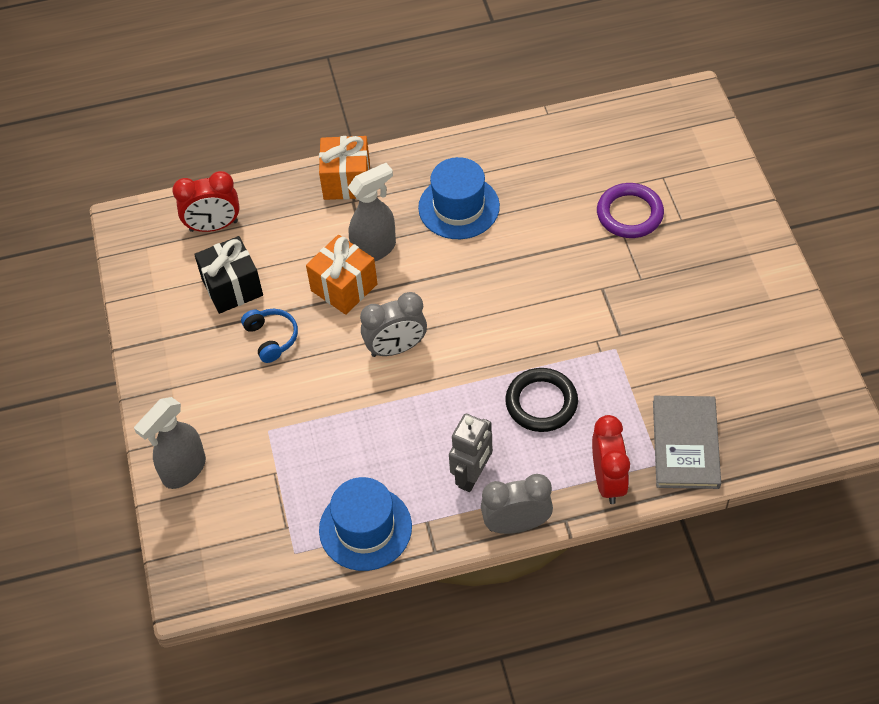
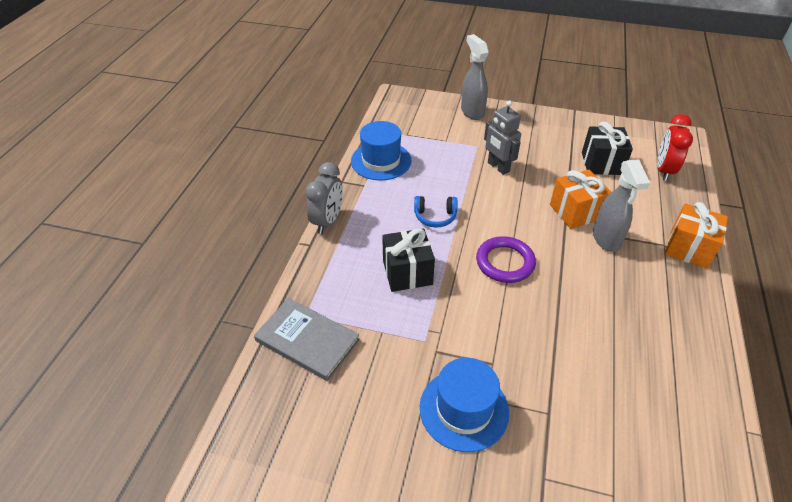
camera: 115 degrees right, 10 degrees down
(271, 338) = (548, 167): blue headphones -> blue headphones (435, 216)
(396, 348) = (505, 218): grey clock -> none
(459, 207) = (633, 305): blue hat -> blue hat (464, 409)
(472, 476) = (378, 215): grey robot -> grey robot (498, 167)
(541, 403) = (407, 273): black ring -> black gift
(608, 480) = (318, 279): red clock -> none
(629, 214) = (572, 433): purple ring -> purple ring (505, 262)

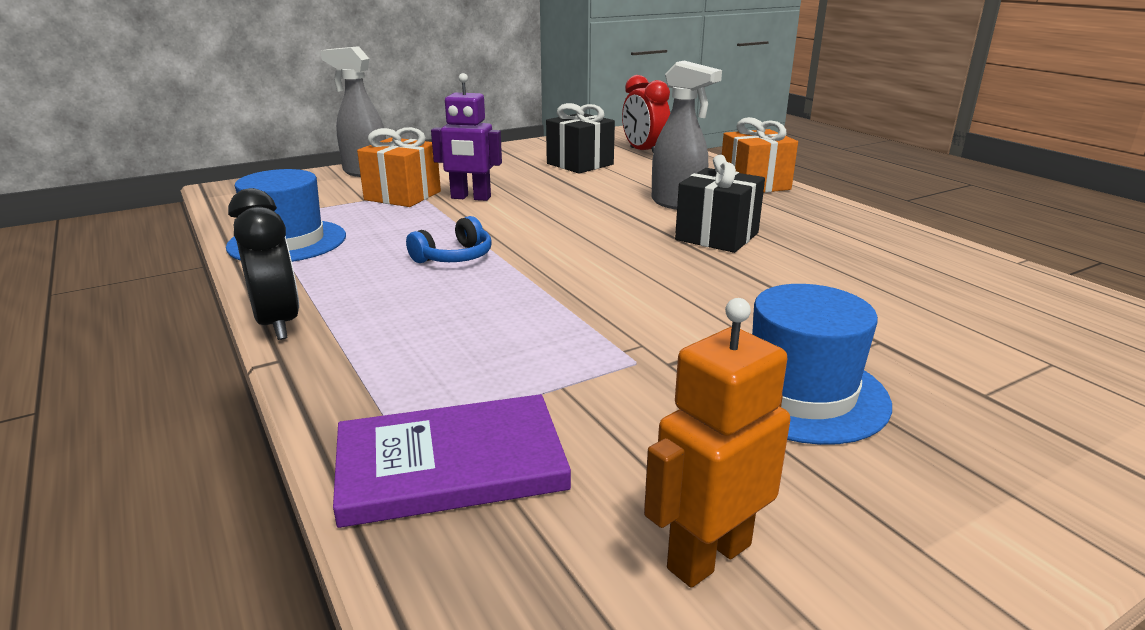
camera: 45 degrees left, 20 degrees down
(307, 340) = (451, 465): grey book -> purple book
(327, 221) = (277, 323): grey clock -> black clock
(333, 441) = (708, 556): none -> orange robot
(407, 273) = (500, 316): black gift -> black gift (717, 236)
(498, 167) = (470, 198): grey robot -> purple robot
(505, 262) = (609, 257): purple ring -> none
(575, 212) = (614, 198): orange gift -> orange gift (402, 196)

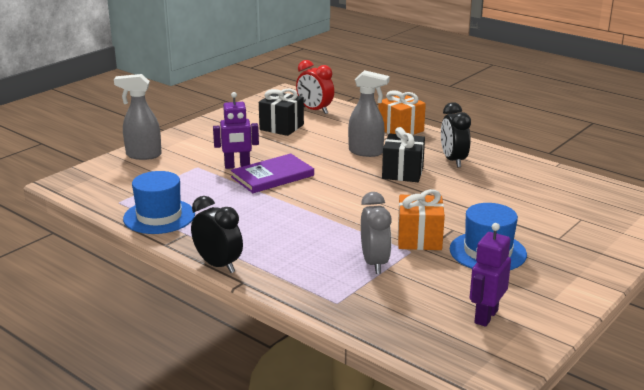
camera: 20 degrees left, 0 degrees up
(402, 196) = (191, 171): orange gift -> orange gift (419, 239)
(451, 465) = (369, 308): purple book -> purple book (272, 176)
(454, 257) = (270, 210): blue headphones -> none
(546, 371) = (374, 263): none -> grey clock
(708, 556) = (485, 316): orange robot -> purple robot
(818, 231) = (453, 160): none -> black clock

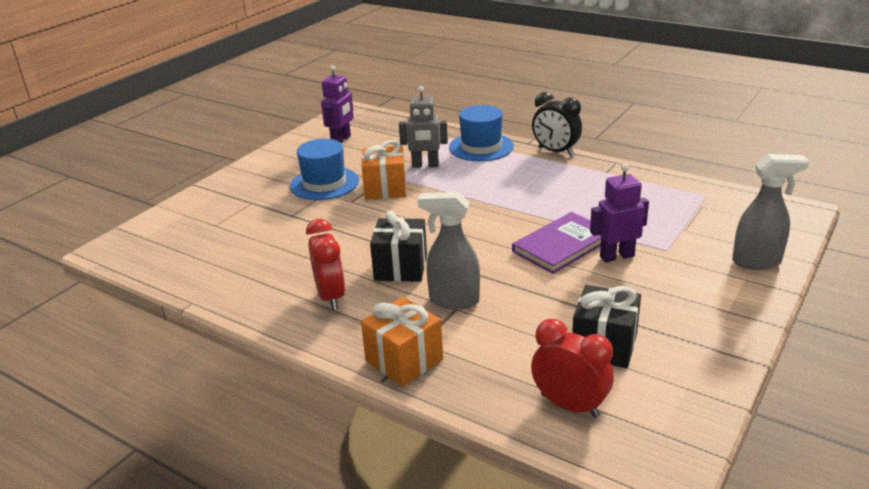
camera: 175 degrees right, 5 degrees up
(159, 216) = (647, 185): blue hat -> blue hat (481, 147)
(374, 263) = (425, 165): grey clock -> grey robot
(453, 160) = (330, 297): black clock -> red clock

